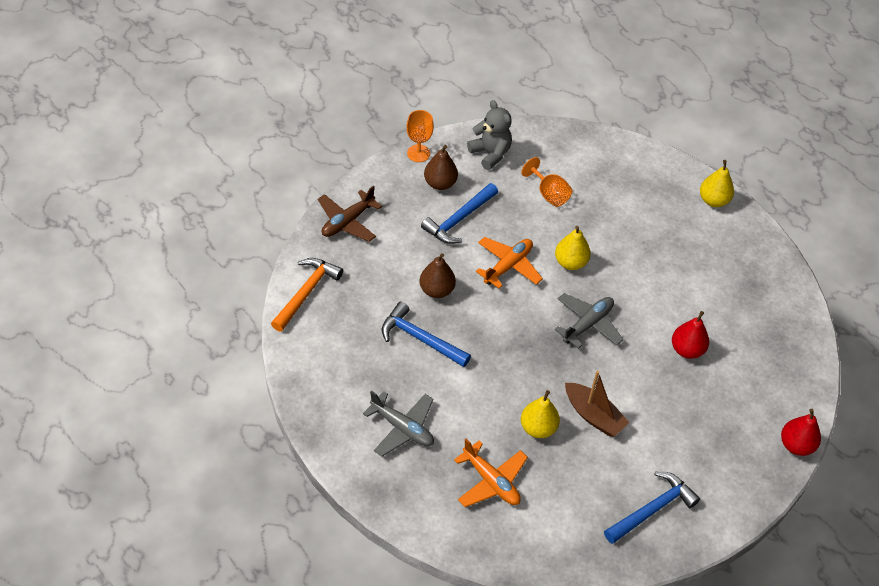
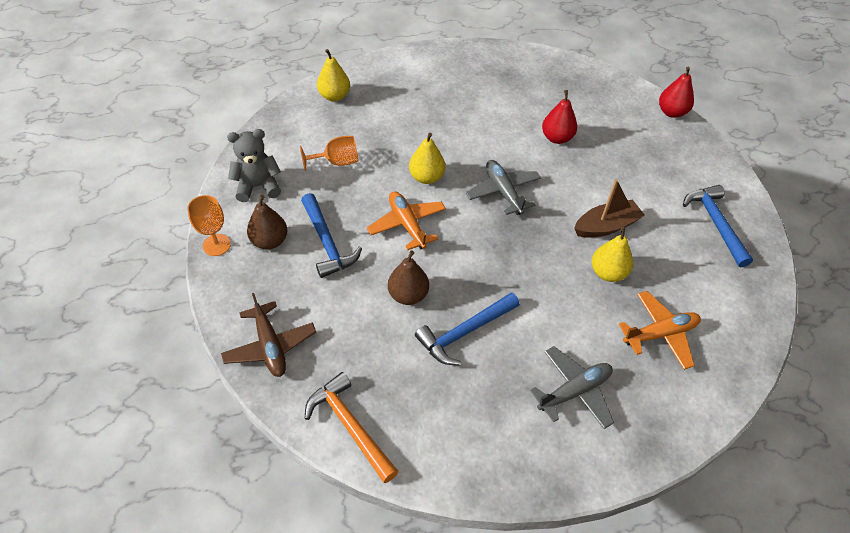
camera: 65 degrees left, 0 degrees up
(713, 200) = (408, 62): yellow pear -> yellow pear (334, 96)

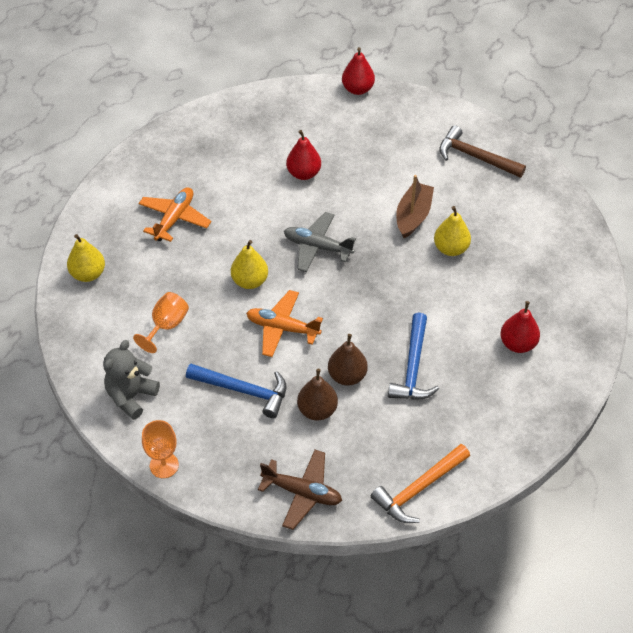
camera: 45 degrees left, 0 degrees up
(270, 241) = (200, 427): brown pear -> brown pear (317, 410)
(350, 426) = (419, 489): orange hammer -> orange hammer turned 45 degrees counterclockwise
(574, 391) = (517, 344): grey plane -> red pear
(660, 334) = (524, 263): orange plane -> orange plane (174, 219)
(715, 223) = (475, 157): blue hammer -> brown hammer

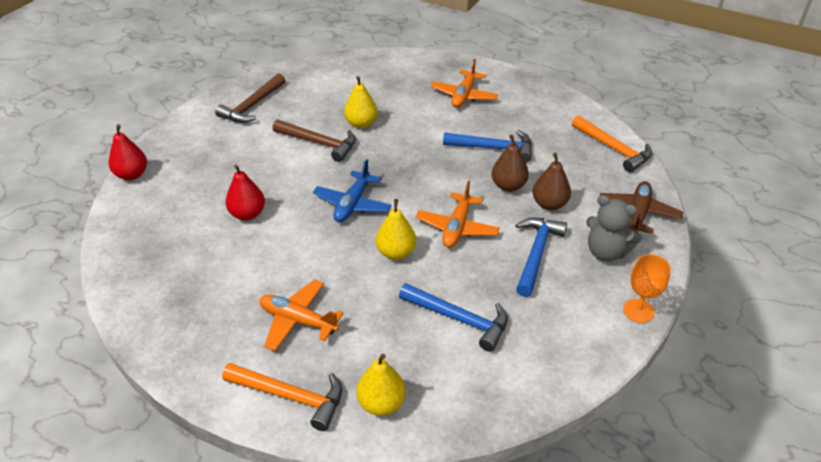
camera: 90 degrees left, 10 degrees down
(102, 221) = (291, 396): none -> orange hammer
(131, 396) = (559, 344): grey teddy bear -> grey teddy bear (606, 252)
(166, 326) = (459, 319): orange goblet -> blue hammer
(317, 247) = (352, 204): grey plane -> blue plane
(413, 216) = (319, 143): brown boat -> brown hammer
(517, 344) = (464, 96): red pear -> orange plane

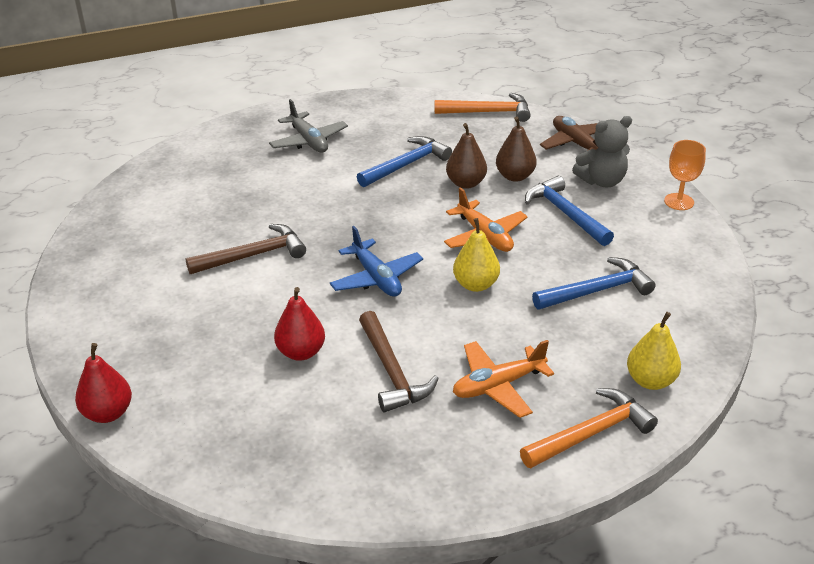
camera: 50 degrees left, 5 degrees down
(252, 106) = (118, 270): brown hammer -> brown hammer (392, 371)
(361, 124) = (261, 216): yellow pear -> none
(464, 96) = (308, 141): orange plane -> grey plane

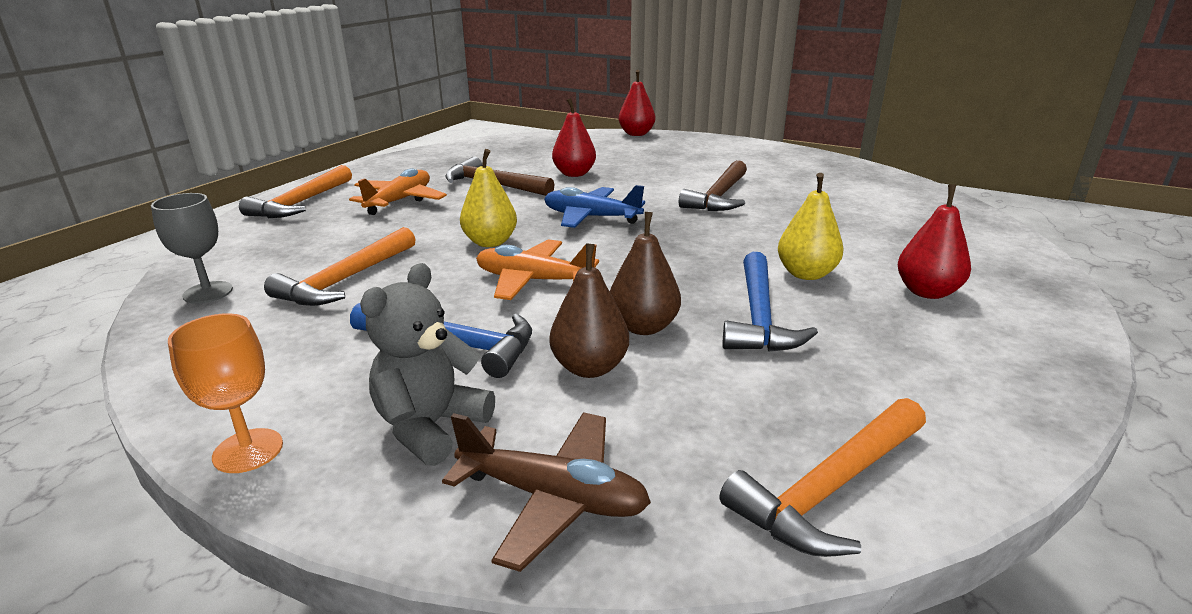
camera: 140 degrees right, 10 degrees down
(308, 141) = (927, 292): grey plane -> red pear
(597, 290) = (346, 280): blue hammer -> orange hammer
(650, 381) = (253, 239): yellow pear -> yellow pear (806, 274)
(692, 320) = (208, 292): none -> grey goblet

